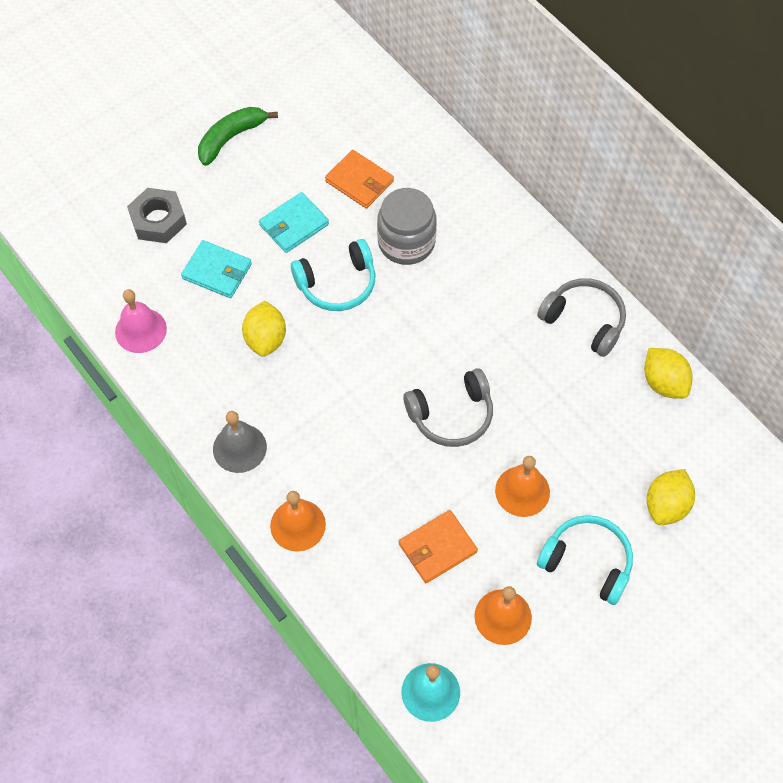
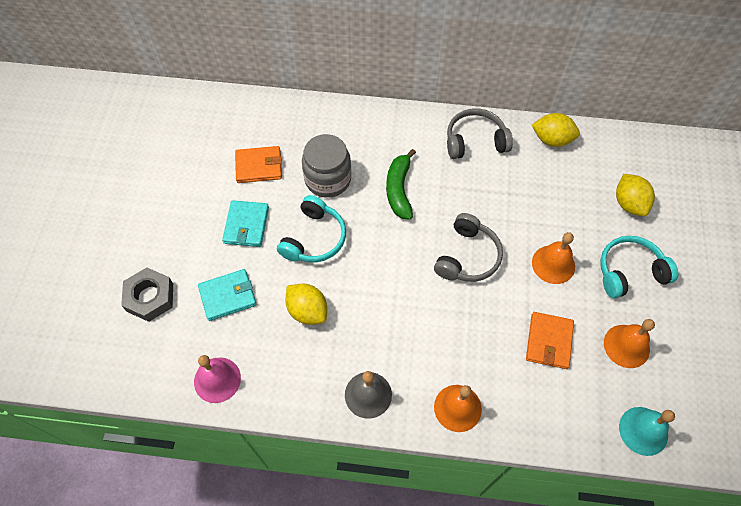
camera: 45 degrees left, 0 degrees up
(231, 138) = (144, 205): green banana -> green banana (399, 190)

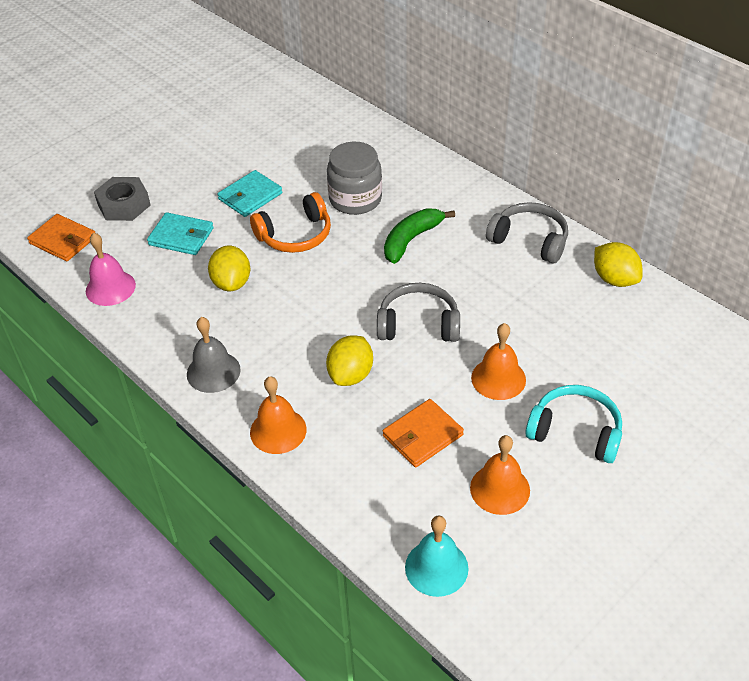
camera: 40 degrees right, 15 degrees down
(259, 166) = (306, 161): orange wallet -> orange wallet (63, 240)
(314, 238) = (295, 235): turquoise headphones -> orange headphones
(467, 256) = (418, 324): grey headphones -> grey headphones turned 150 degrees counterclockwise
(629, 203) = (641, 376): yellow lemon -> yellow lemon (350, 375)

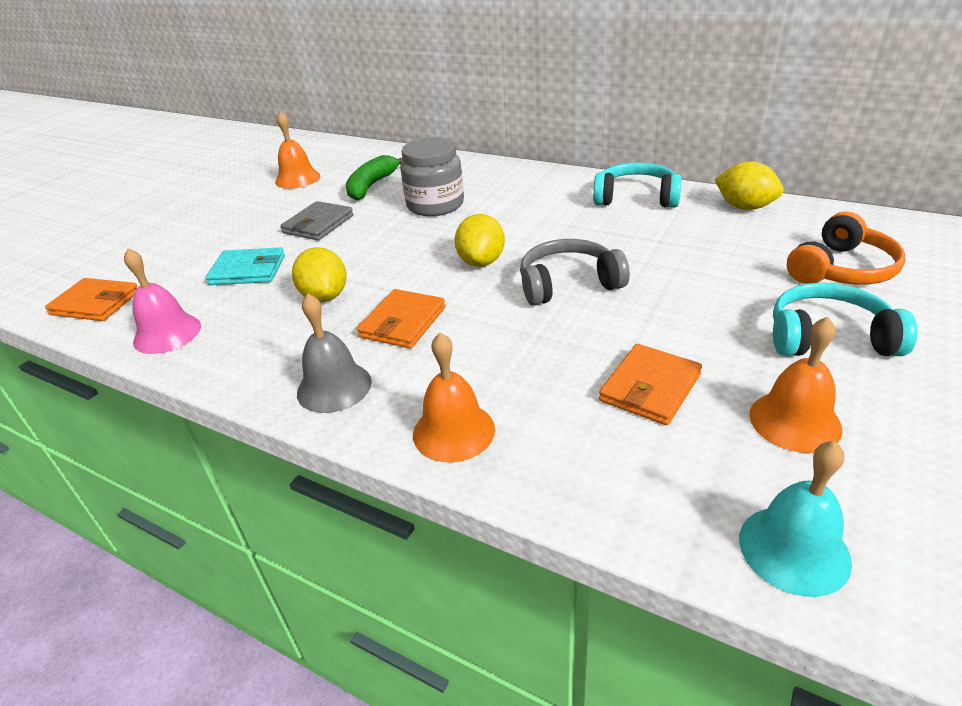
camera: 15 degrees left, 10 degrees down
(124, 205) = (170, 259): grey nut -> none
(250, 196) = (318, 224): turquoise wallet -> grey wallet
(279, 326) = (403, 322): none -> orange wallet
(295, 235) = (383, 243): orange headphones -> orange headphones (841, 269)
(350, 375) = (517, 348): yellow lemon -> yellow lemon (481, 262)
(411, 240) = (513, 221): green banana -> green banana (372, 186)
(498, 378) = (696, 310): orange bell -> orange bell (297, 179)
(529, 240) = (636, 198): grey headphones -> turquoise headphones

